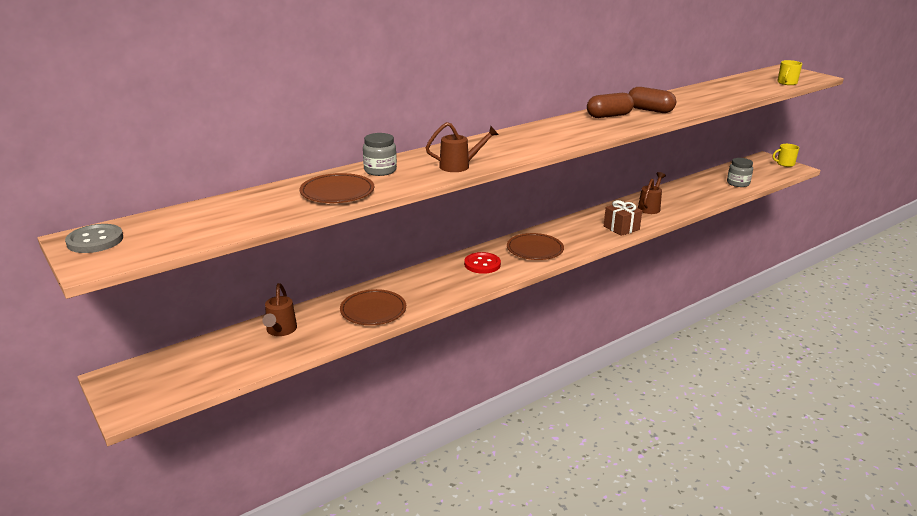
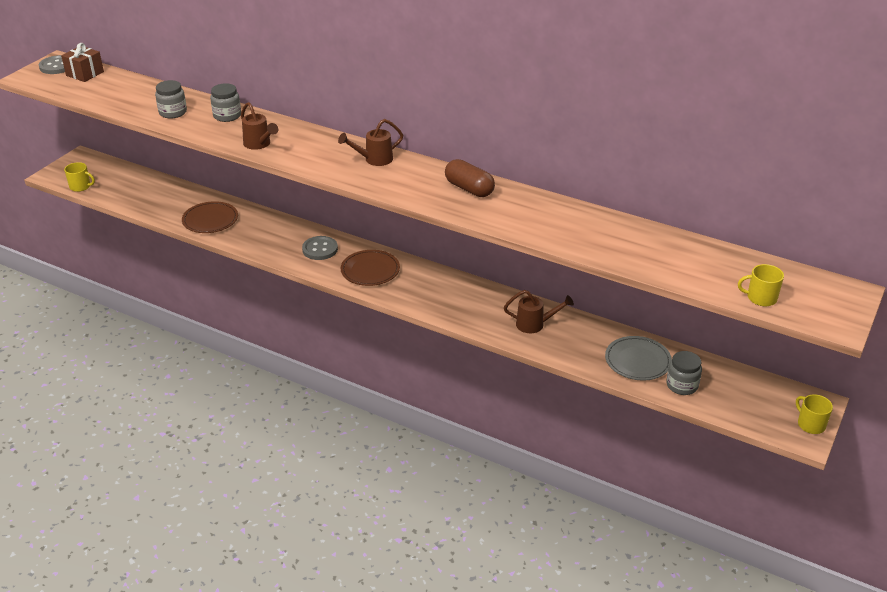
camera: 65 degrees right, 10 degrees up
(192, 388) = (81, 186): none -> yellow mug
(280, 331) = (161, 192): brown watering can -> brown watering can (374, 160)
(337, 192) = (173, 112): brown plate -> grey jar
(482, 264) = (320, 249): red button -> grey button
(621, 228) = (461, 313): brown gift -> brown gift (85, 74)
(650, 110) = (515, 210): brown capsule -> none
(707, 188) = (637, 361): none -> grey plate

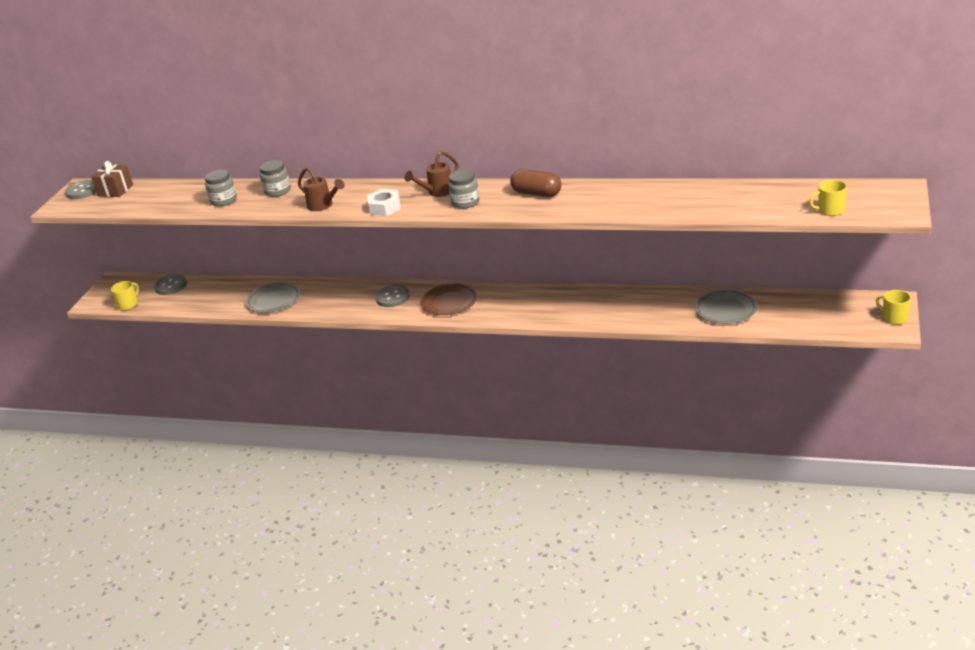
camera: 10 degrees left, 5 degrees down
(81, 186) = (128, 304): yellow mug -> yellow mug turned 60 degrees counterclockwise
(127, 177) = (170, 286): none -> grey button
(210, 220) = (274, 300): brown plate -> grey plate
(315, 163) = (385, 208): none -> white nut
(535, 324) = (622, 306): brown watering can -> none
(682, 385) = (773, 318): grey jar -> grey jar (465, 202)

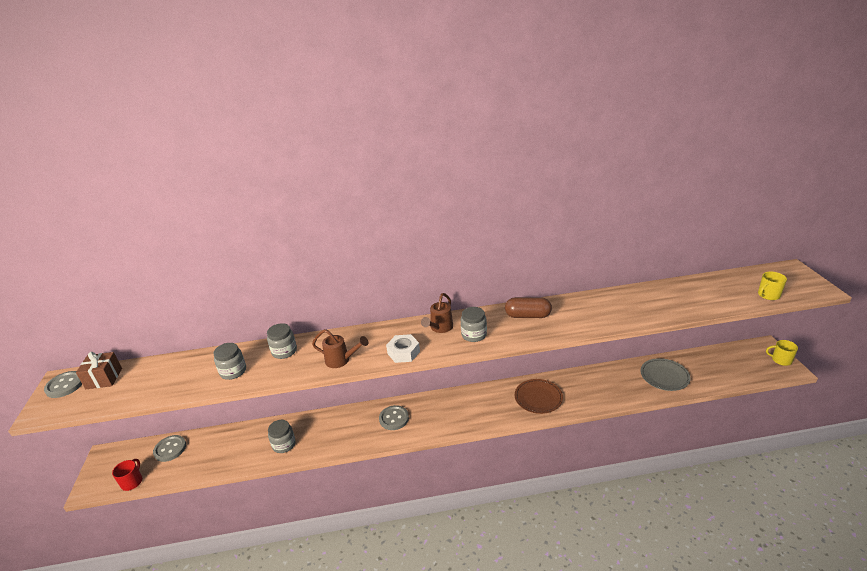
camera: 25 degrees left, 0 degrees up
(128, 304) = (132, 482): yellow mug -> red mug
(274, 300) = (284, 444): grey plate -> grey jar
(449, 302) = (446, 413): brown plate -> brown plate (538, 398)

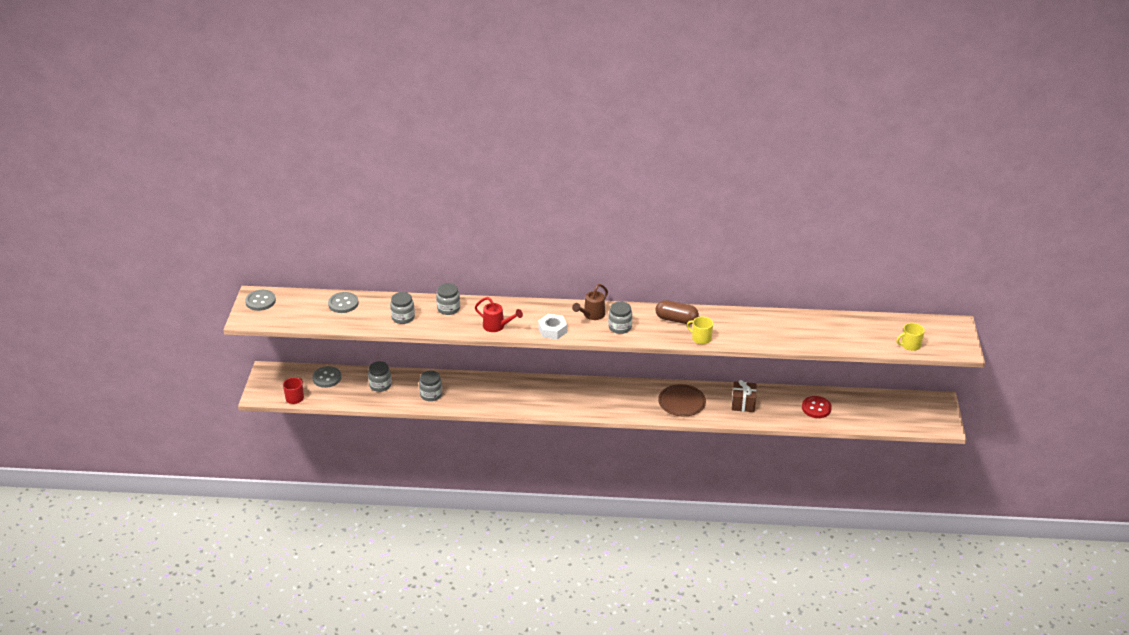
camera: 10 degrees right, 5 degrees up
(104, 378) = (292, 302): brown gift -> brown gift (743, 404)
(228, 445) = (380, 385): none -> grey jar
(341, 360) = (497, 326): brown watering can -> red watering can
(394, 418) = (537, 393): grey button -> grey button (343, 303)
(664, 376) = (816, 408): grey plate -> red button
(780, 360) = (944, 417): yellow mug -> yellow mug (701, 338)

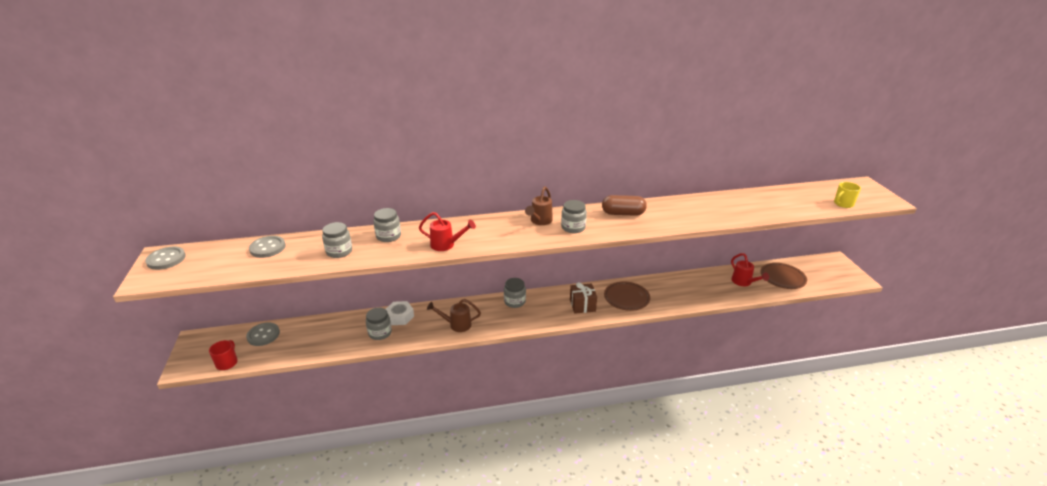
camera: 15 degrees left, 5 degrees down
(380, 385) = (323, 332): grey jar -> grey jar (514, 301)
(503, 399) = (456, 325): none -> brown watering can
(552, 330) = (506, 240): white nut -> white nut (400, 316)
(701, 338) = (656, 225): yellow mug -> none
(743, 404) = (680, 289): brown gift -> brown gift (582, 305)
(816, 408) = (744, 282): red button -> red watering can
(863, 410) = (782, 278): none -> brown plate

